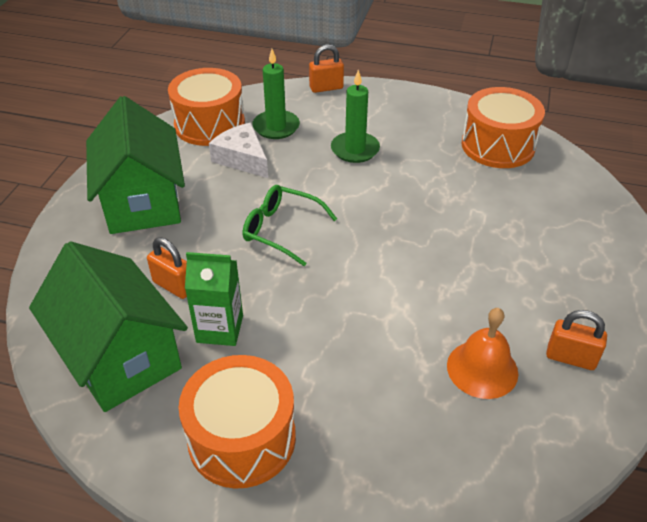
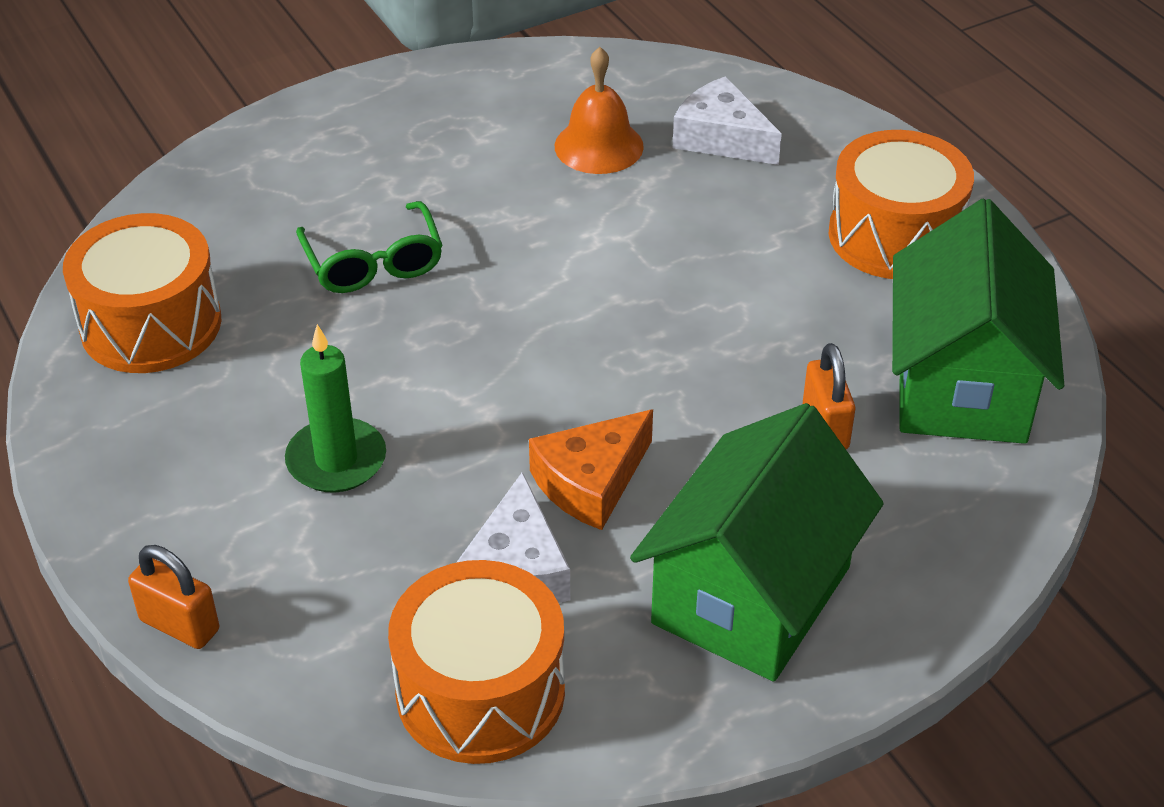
camera: 135 degrees left, 0 degrees up
(220, 329) = (818, 341): green carton -> none
(252, 200) = (591, 482): none -> orange cheese
(276, 127) = (383, 597): green candle -> none
(281, 230) = (607, 409): green glasses -> green glasses (373, 263)
(428, 436) = (721, 138): none -> white cheese
(570, 358) = (506, 105): orange padlock -> none

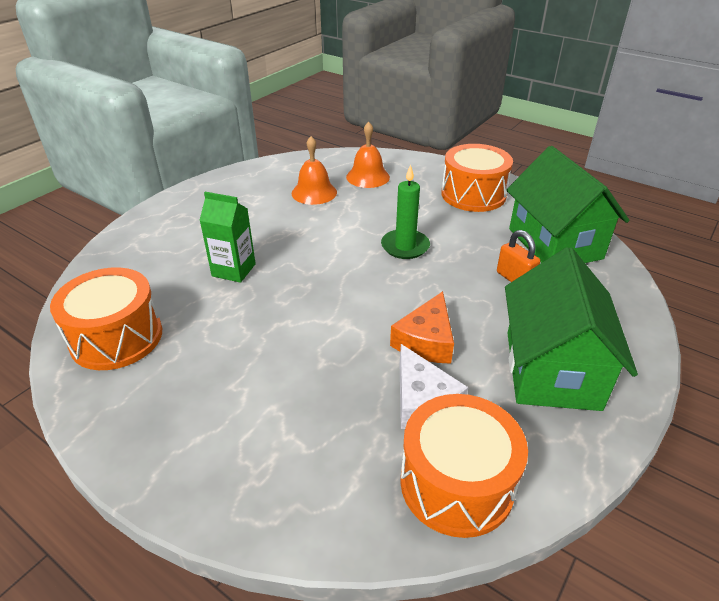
camera: 25 degrees left, 5 degrees down
(179, 625) = (236, 519): orange padlock -> none
(336, 460) = (277, 376): green candle -> green candle (405, 246)
(373, 263) = (234, 270): green glasses -> green carton
(721, 138) = (368, 177): white cheese -> orange bell

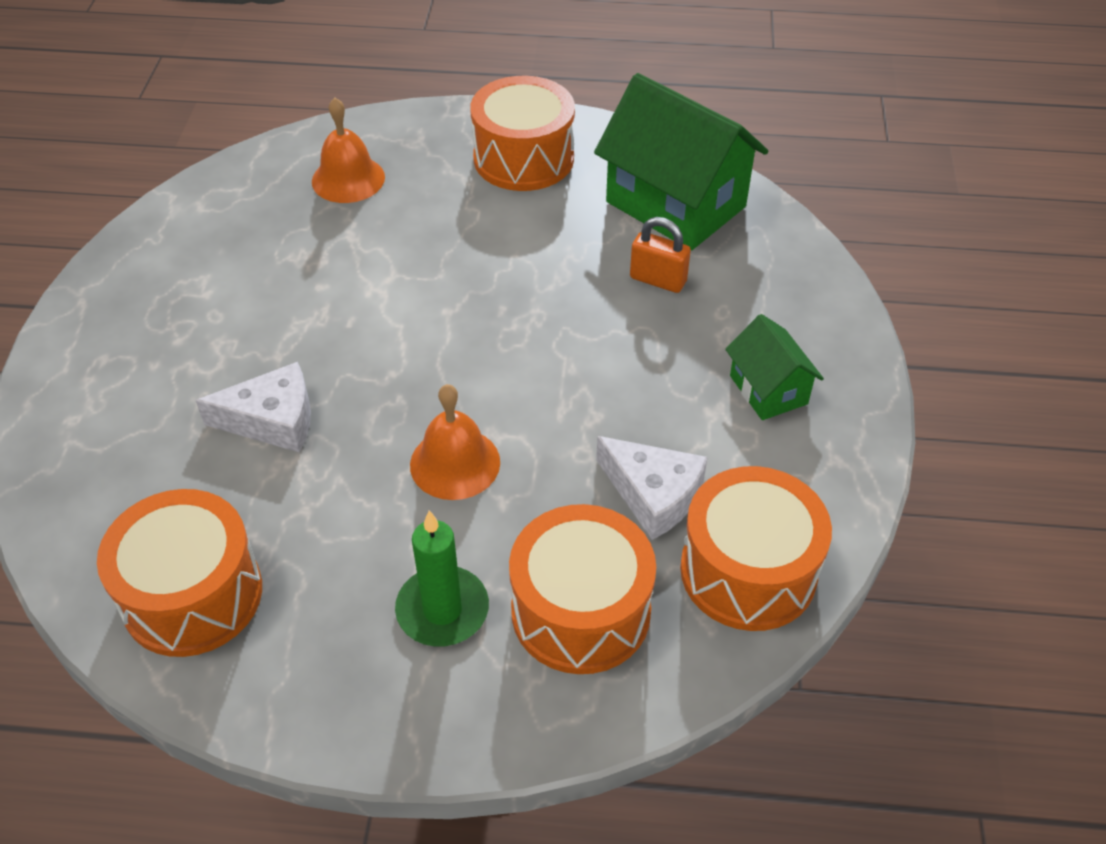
camera: 30 degrees left, 10 degrees up
(234, 270) = (273, 420): green carton -> white cheese
(314, 192) = (286, 238): orange bell -> orange bell (455, 463)
(318, 452) = (580, 611): none -> orange drum
(405, 246) = (487, 284): green candle -> green candle (442, 610)
(426, 340) = (607, 414): orange cheese -> none
(552, 369) = (768, 390): green house -> green house, size x0.52

